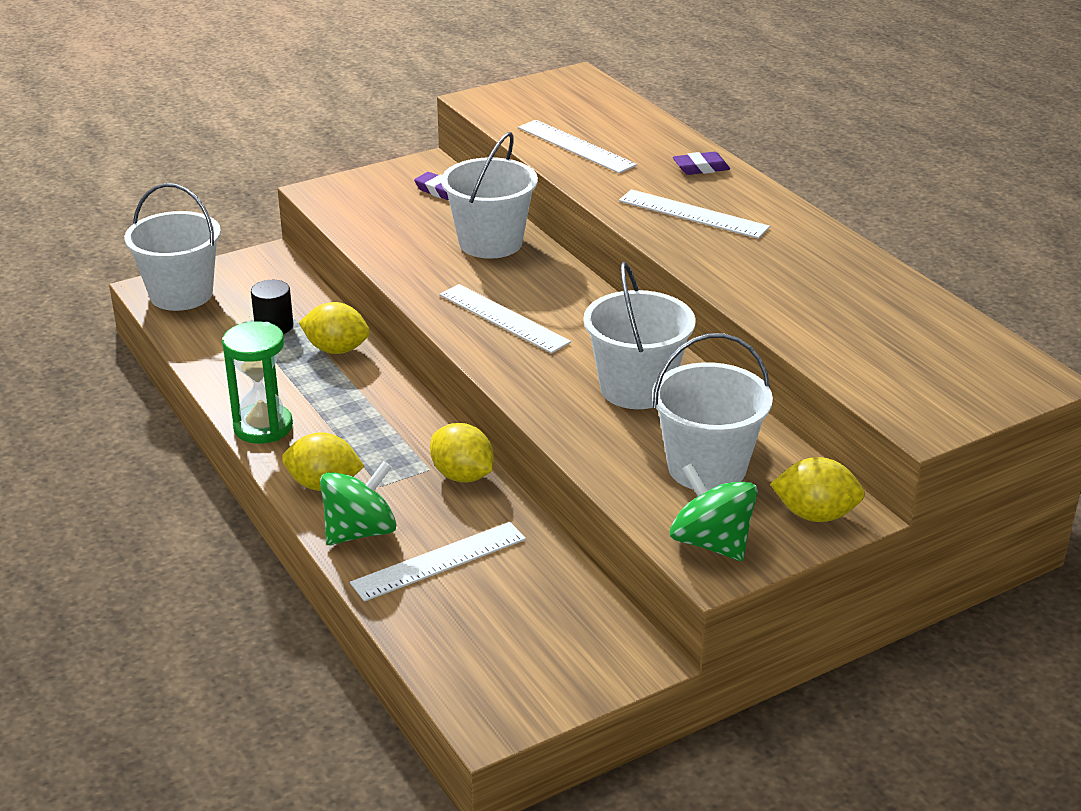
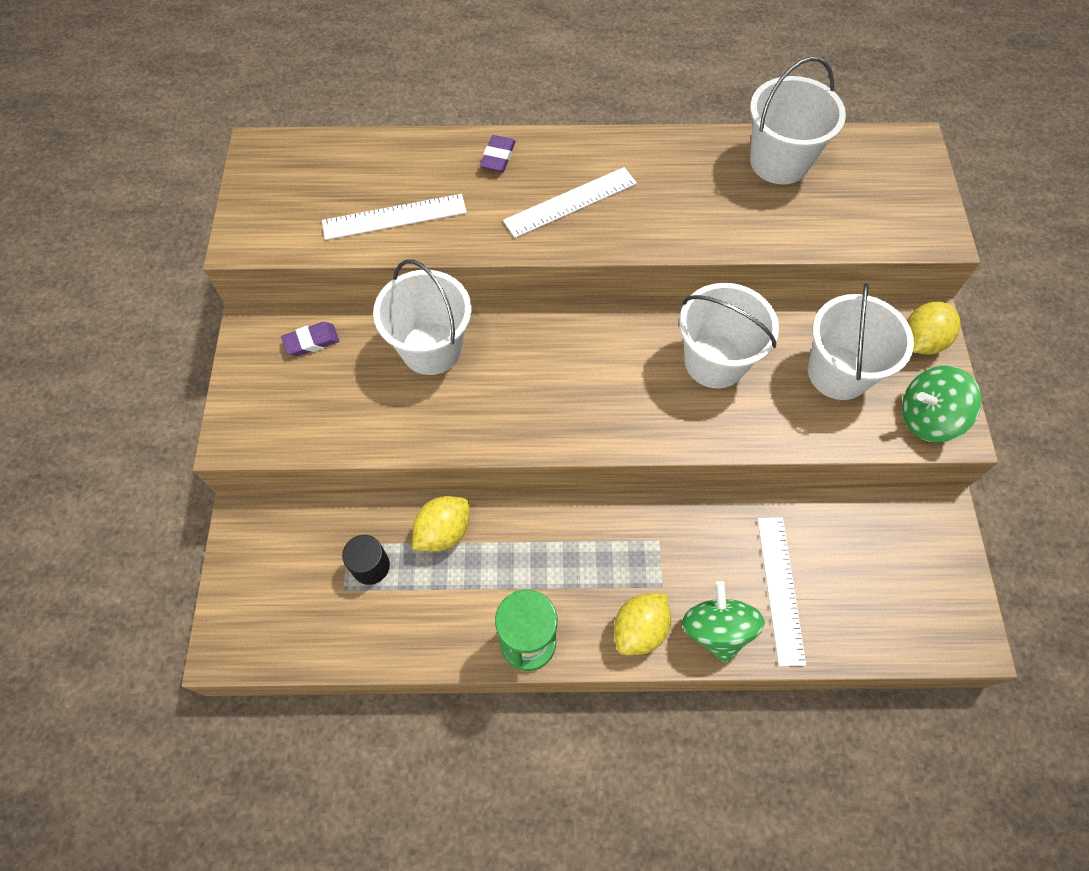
camera: 60 degrees left, 30 degrees up
(181, 294) = (256, 625): white bucket -> white bucket (779, 162)
(462, 476) = (681, 522): yellow lemon -> none
(503, 318) = (560, 398): white ruler -> none

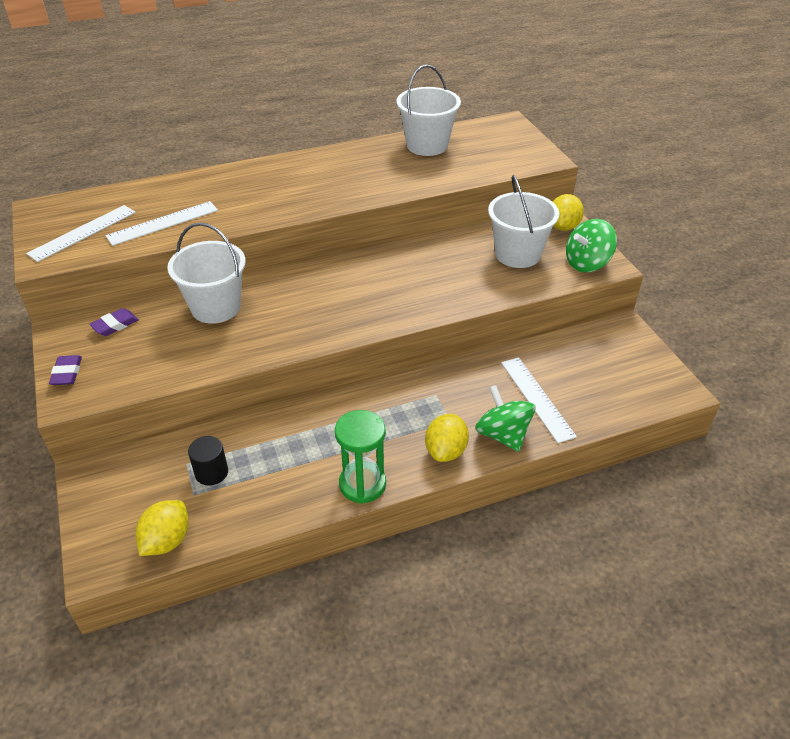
camera: 20 degrees left, 20 degrees down
(443, 532) = (265, 434): yellow lemon -> yellow lemon (167, 541)
(498, 157) = (229, 178): purple eraser -> purple eraser (67, 373)
(570, 202) = (292, 191): white ruler -> white ruler (83, 233)
(715, 361) = (431, 267): white bucket -> none

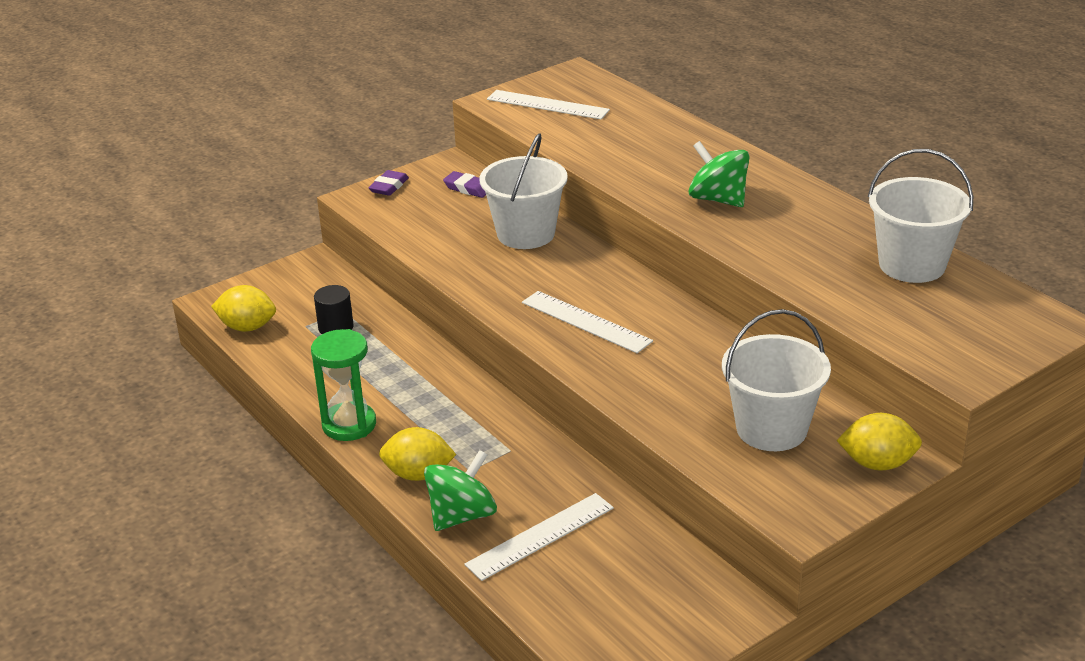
camera: 75 degrees right, 10 degrees down
(67, 373) = (389, 187): purple eraser -> purple eraser turned 45 degrees counterclockwise
(163, 223) = (591, 139): white ruler -> white ruler (586, 321)
(587, 263) = (792, 498): green spinning top -> green spinning top (718, 199)

